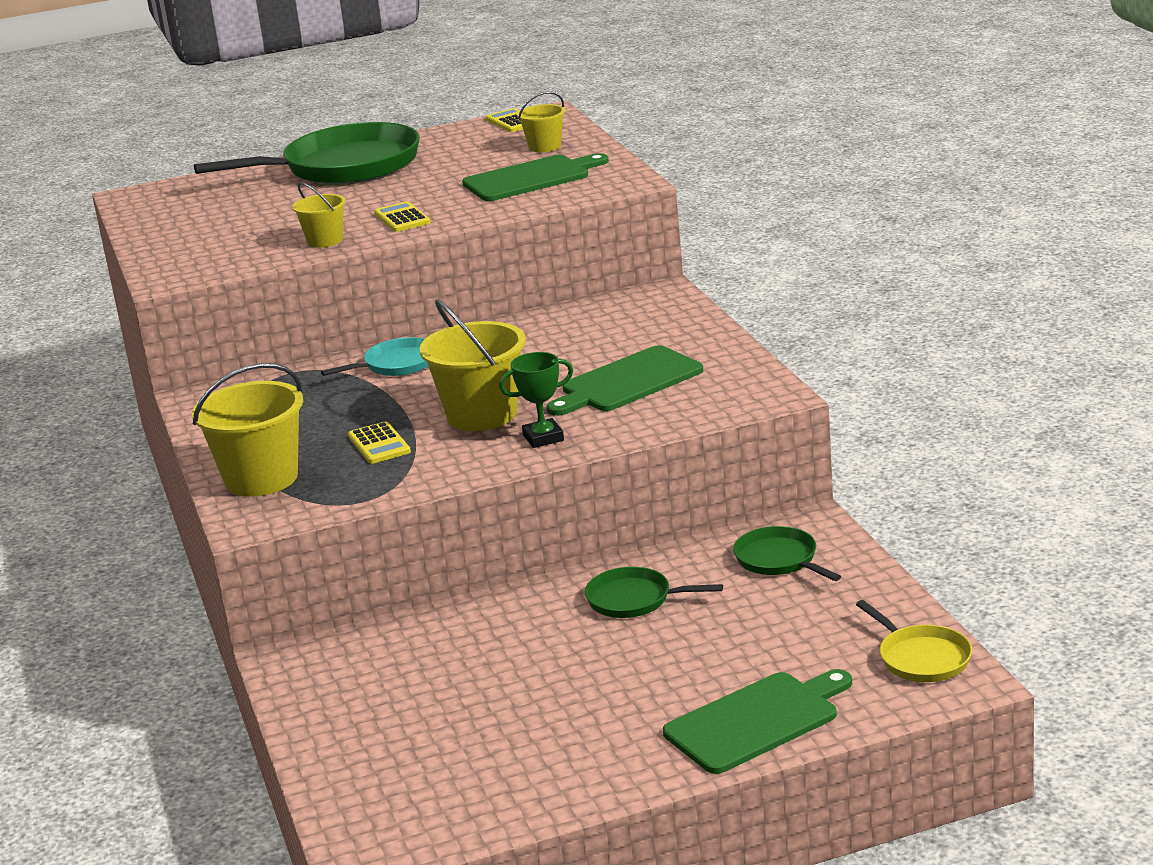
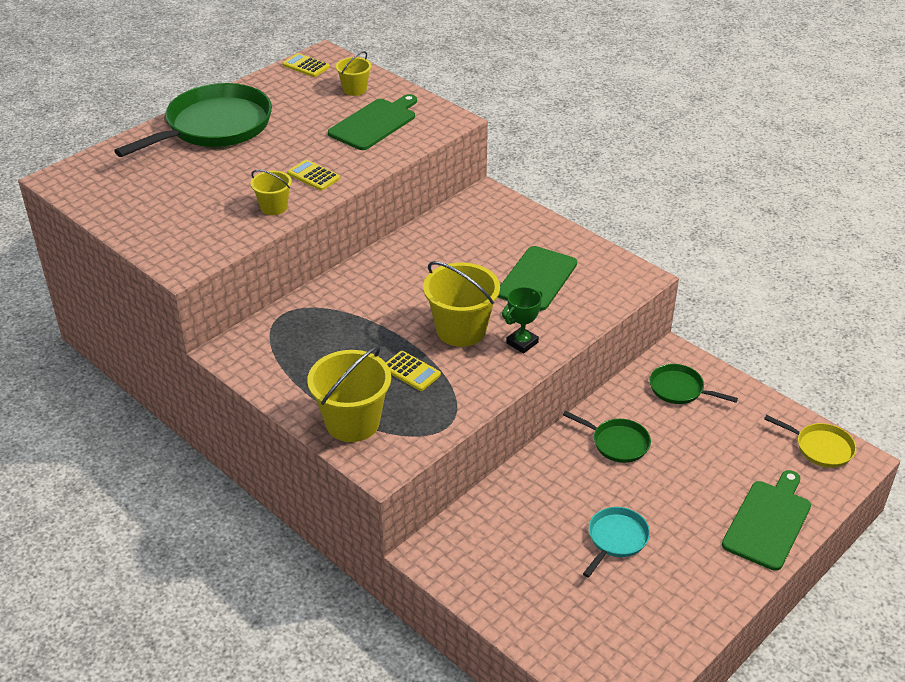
camera: 30 degrees left, 15 degrees up
(397, 364) = (356, 293): turquoise pan -> turquoise pan (616, 539)
(634, 599) = (617, 443): green pan -> green pan turned 135 degrees counterclockwise

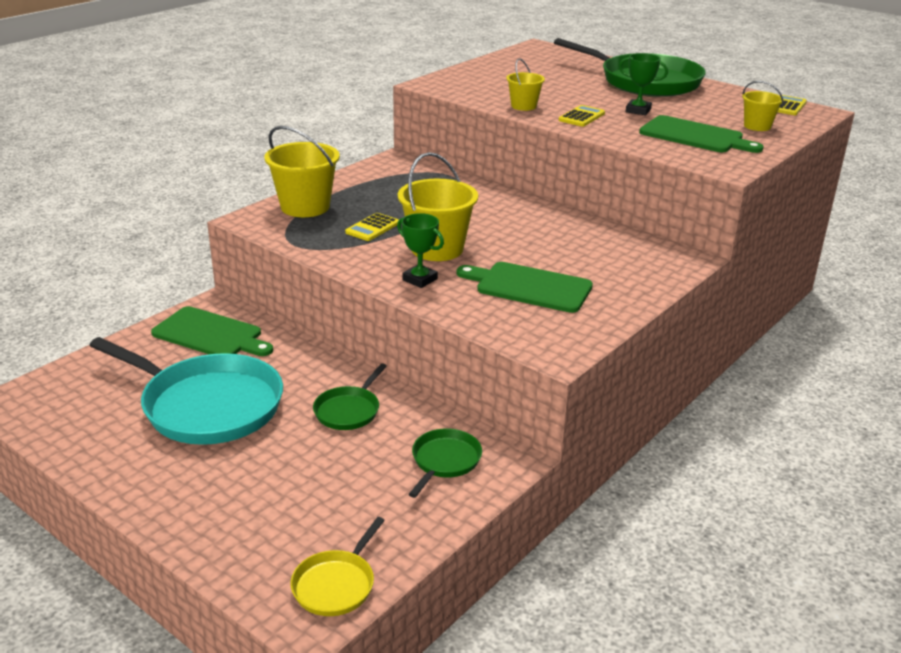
camera: 85 degrees right, 10 degrees down
(302, 142) = (638, 110): none -> green trophy
(616, 539) = (207, 405): turquoise pan -> turquoise pan, size x2.10
(768, 522) = (209, 519): green cutting board -> green cutting board (210, 334)

